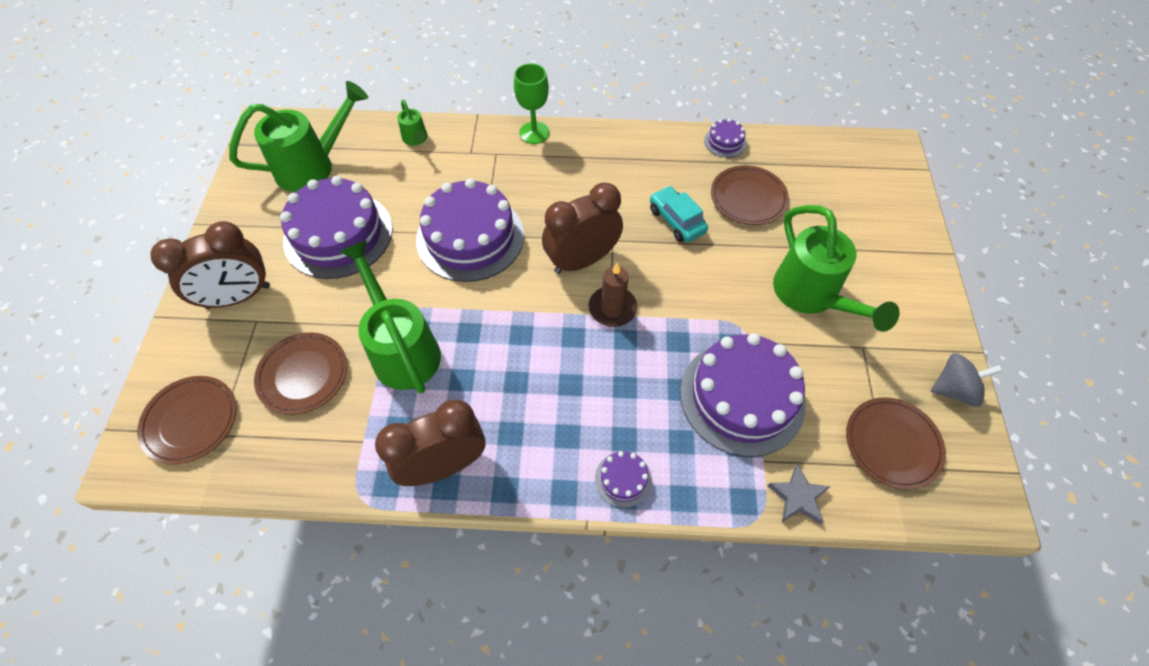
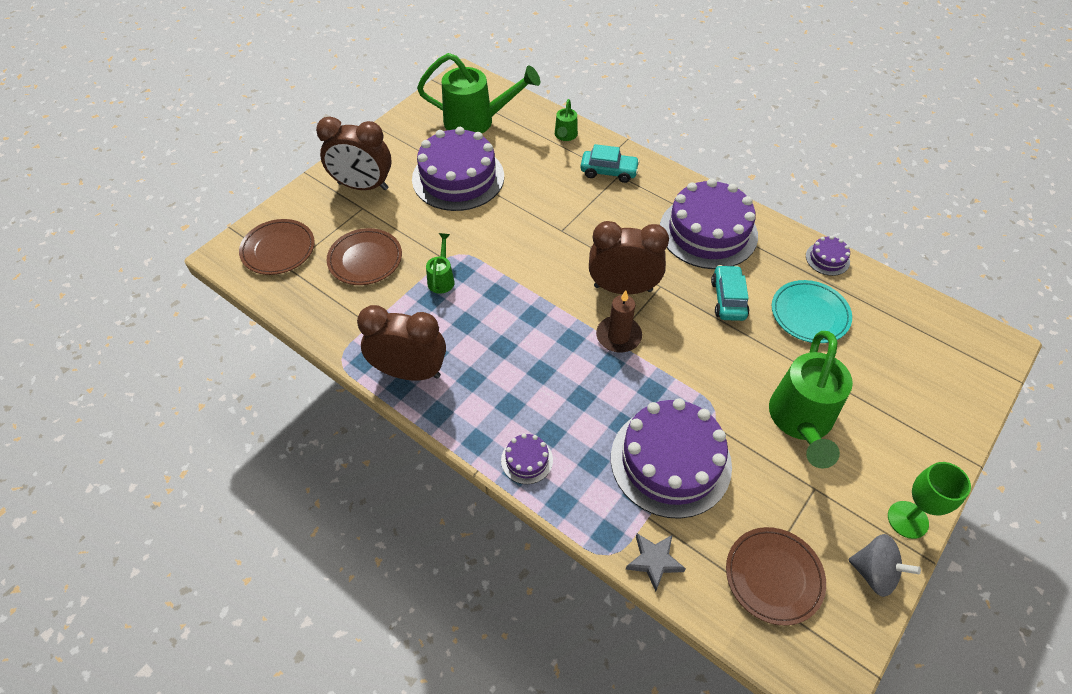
camera: 35 degrees right, 5 degrees down
(402, 349) = (442, 279): green watering can -> green watering can, size x0.47
(470, 237) = (550, 227): purple cake -> purple cake (708, 232)
(484, 155) = (608, 172): none -> turquoise car
(534, 133) = (662, 174): green goblet -> green goblet (907, 519)
(748, 198) = (809, 314): brown plate -> turquoise plate

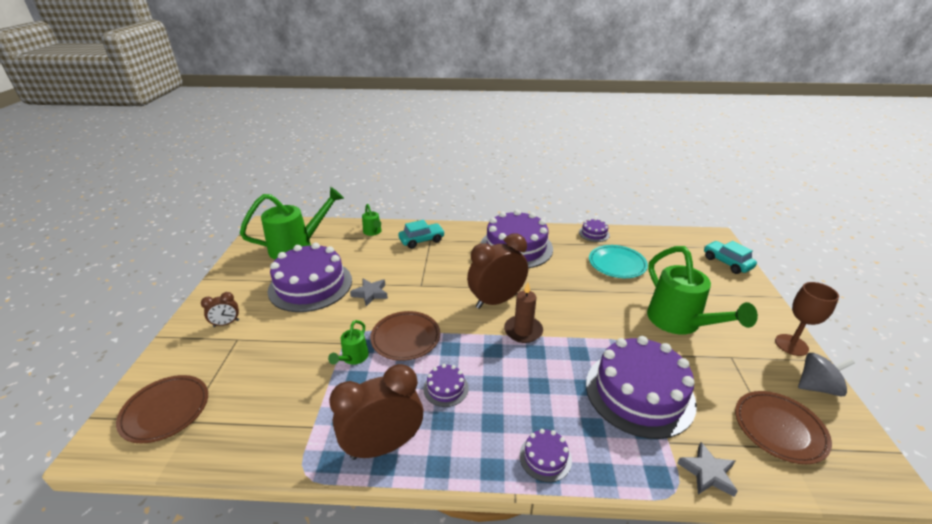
camera: 35 degrees left, 20 degrees down
(363, 186) = (226, 323): brown clock -> brown clock, size x0.47
(365, 259) = (269, 376): brown plate -> brown plate (405, 338)
(442, 279) = (353, 358): green watering can -> green watering can turned 135 degrees counterclockwise
(497, 352) = (446, 388): none -> purple cake
(505, 216) = (370, 294): none -> grey star
(728, 299) = (566, 277): turquoise car -> turquoise car (726, 262)
(907, 519) = (791, 345): green goblet -> brown goblet

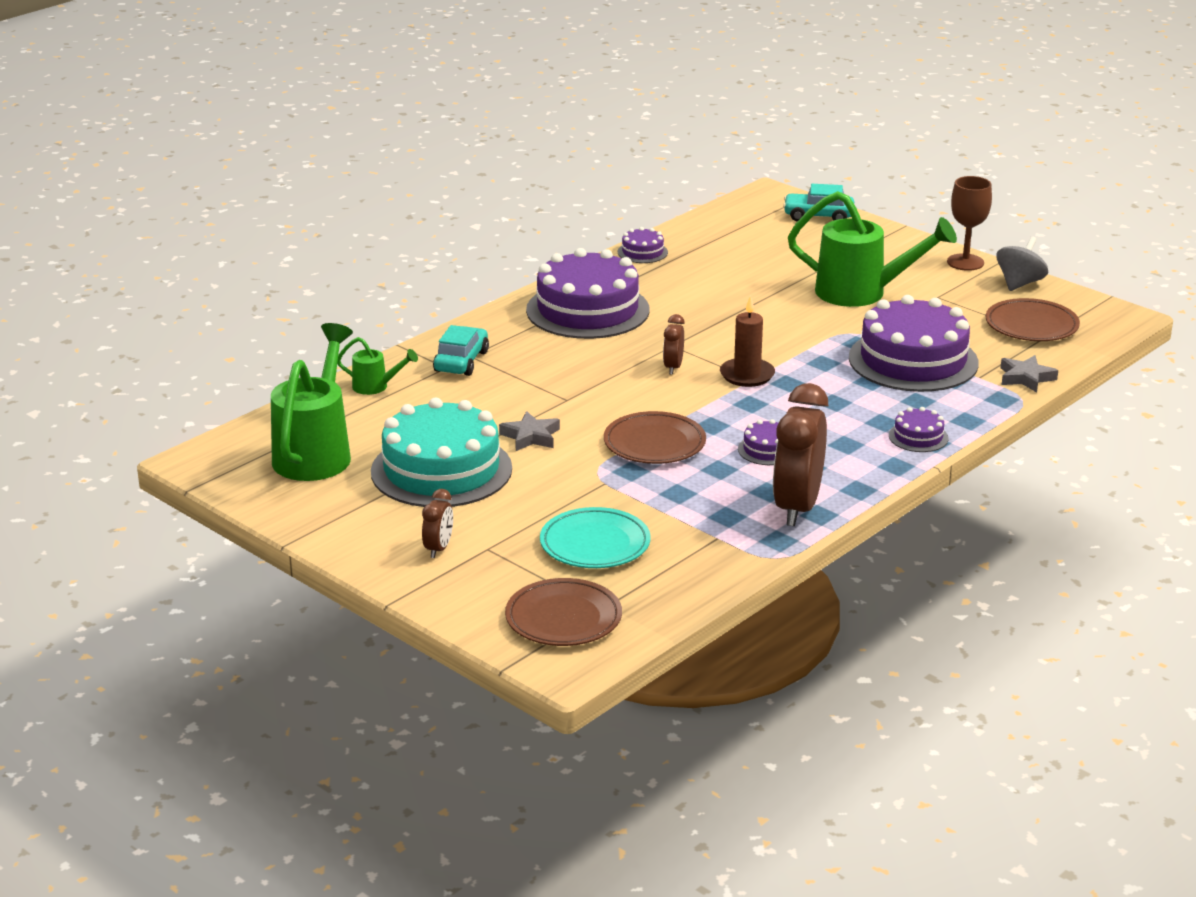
camera: 50 degrees left, 5 degrees down
(310, 285) = (441, 470): purple cake -> turquoise cake
(353, 358) = (641, 485): green watering can -> none
(496, 301) = (673, 367): brown clock -> brown clock, size x0.47
(617, 264) = (722, 271): turquoise plate -> turquoise plate (595, 544)

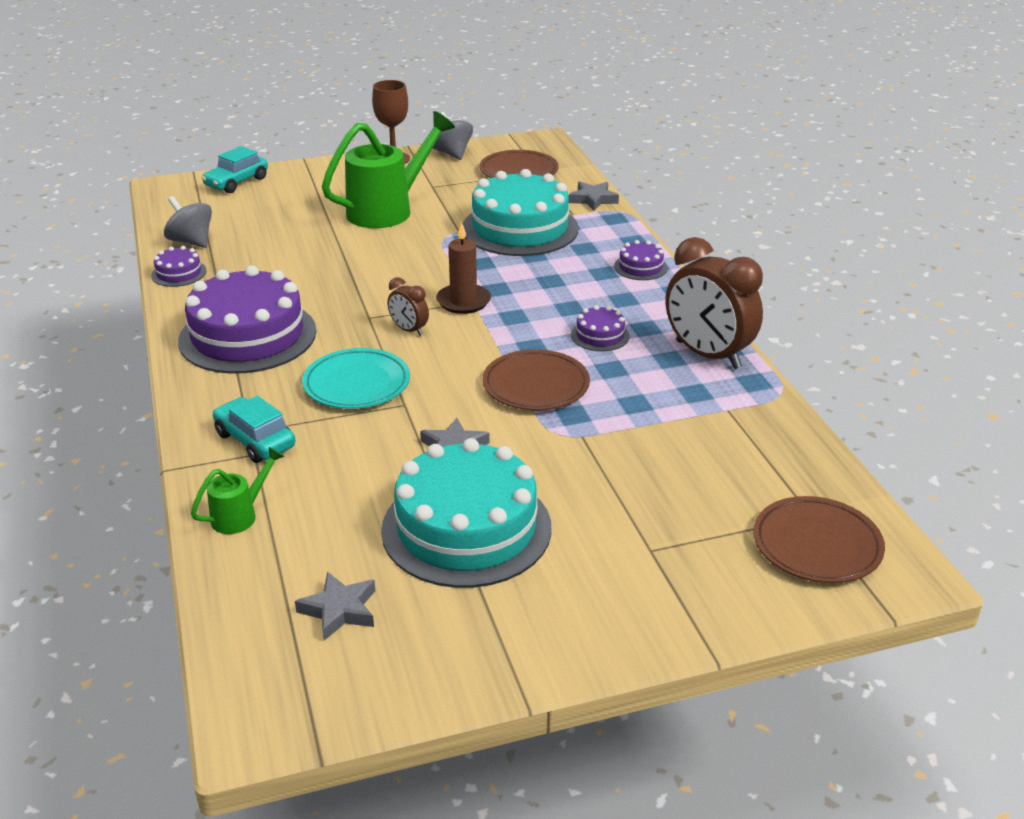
camera: 60 degrees left, 5 degrees up
(316, 453) = (339, 610): green watering can -> grey star
(438, 549) = (627, 584): brown clock -> none
(595, 544) = (691, 479): turquoise plate -> turquoise plate (357, 384)
(695, 238) = (191, 242): none -> grey spinning top
(913, 360) = (520, 228): purple cake -> turquoise cake

